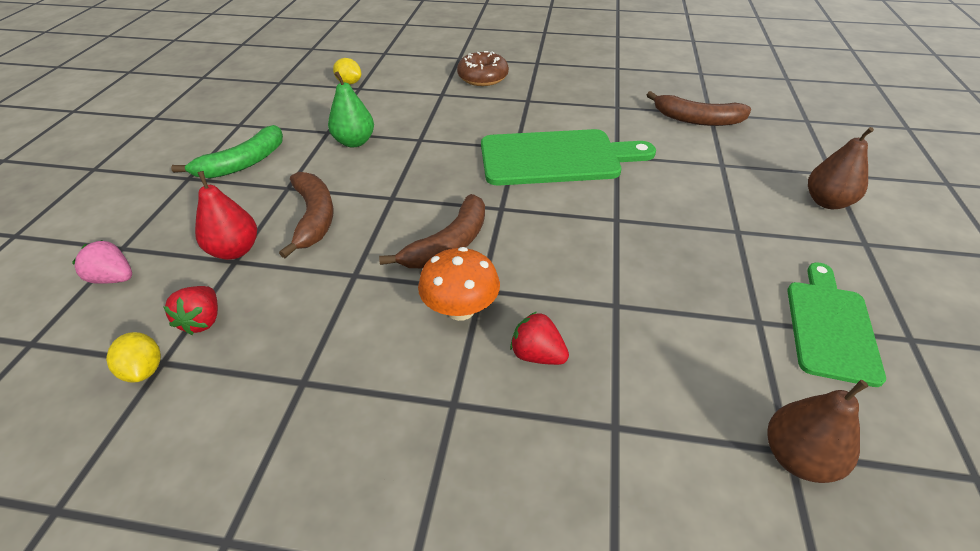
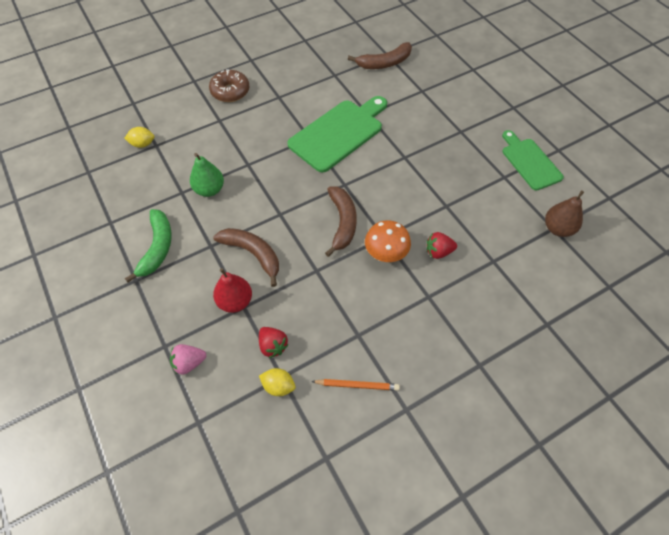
camera: 40 degrees left, 15 degrees up
(217, 446) = (357, 385): none -> orange pencil
(827, 202) = (483, 90): brown pear -> none

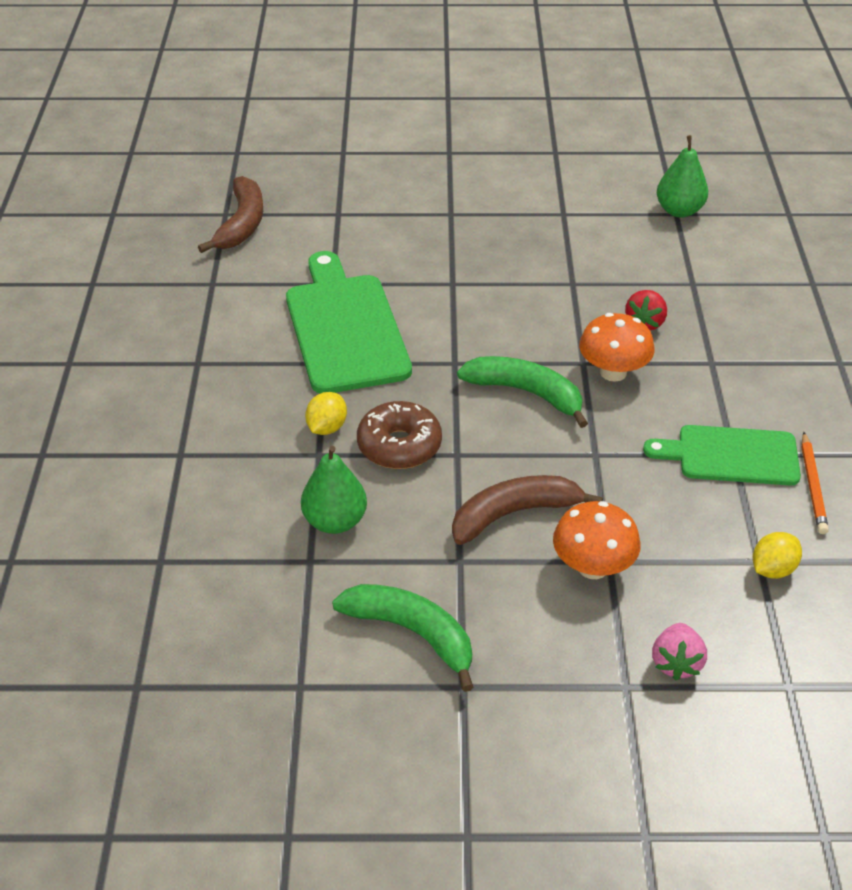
camera: 60 degrees left, 15 degrees down
(143, 144) = (140, 579): yellow lemon -> yellow lemon (327, 427)
(230, 91) = (122, 416): brown donut -> brown donut (399, 445)
(235, 301) = (593, 567): red pear -> orange mushroom
(273, 345) = (700, 551): red strawberry -> none
(342, 223) = (526, 393): brown banana -> green banana
(357, 385) = (813, 486): orange pencil -> orange pencil turned 150 degrees clockwise
(530, 162) = (556, 183): green cutting board -> green cutting board (731, 455)
(557, 228) = (679, 211): brown pear -> green pear

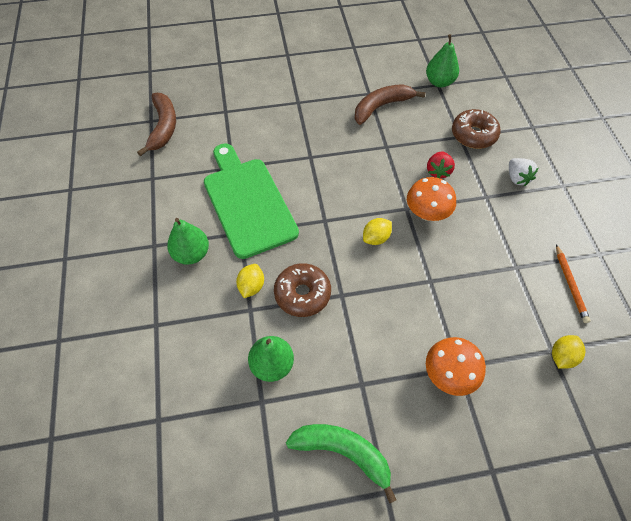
camera: 10 degrees left, 15 degrees up
(249, 379) = (191, 254): none -> green pear
(514, 514) = (389, 339): brown banana -> brown banana (381, 107)
(526, 393) = (376, 238): green banana -> yellow lemon
(676, 663) = (520, 446): pink strawberry -> none
(714, 283) = (473, 135): none -> brown donut
(731, 455) = (515, 268): green cutting board -> none
(768, 345) = (517, 178): none -> white strawberry

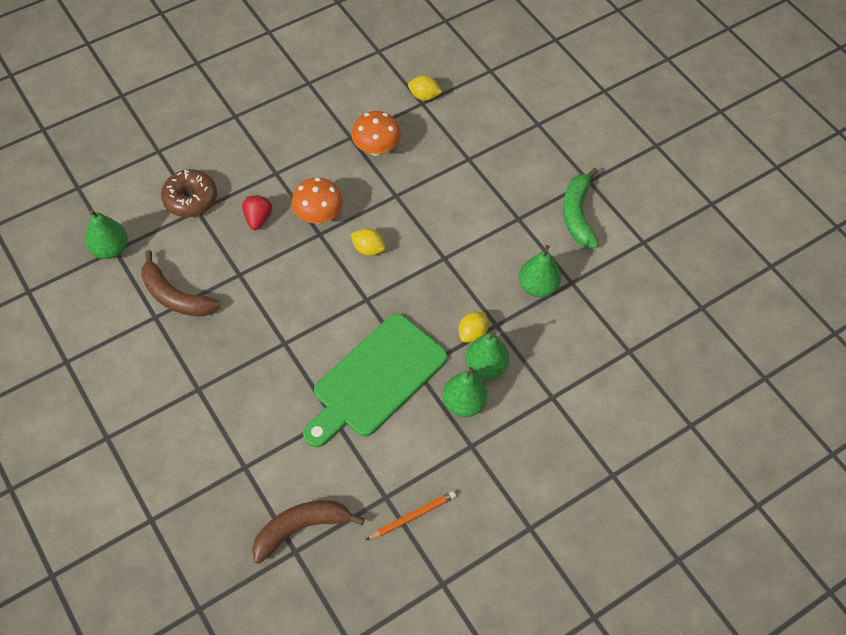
camera: 115 degrees left, 0 degrees up
(214, 284) = (485, 366): none -> green pear
(251, 286) = (472, 333): yellow lemon -> yellow lemon turned 45 degrees counterclockwise
(302, 294) = (459, 289): brown donut -> none
(438, 171) = (258, 219): red strawberry -> red strawberry turned 75 degrees counterclockwise
(449, 374) = (478, 163): orange mushroom -> orange mushroom (376, 148)
(517, 178) = (240, 152): white strawberry -> none
(570, 285) = (352, 98): orange pencil -> orange pencil (413, 516)

